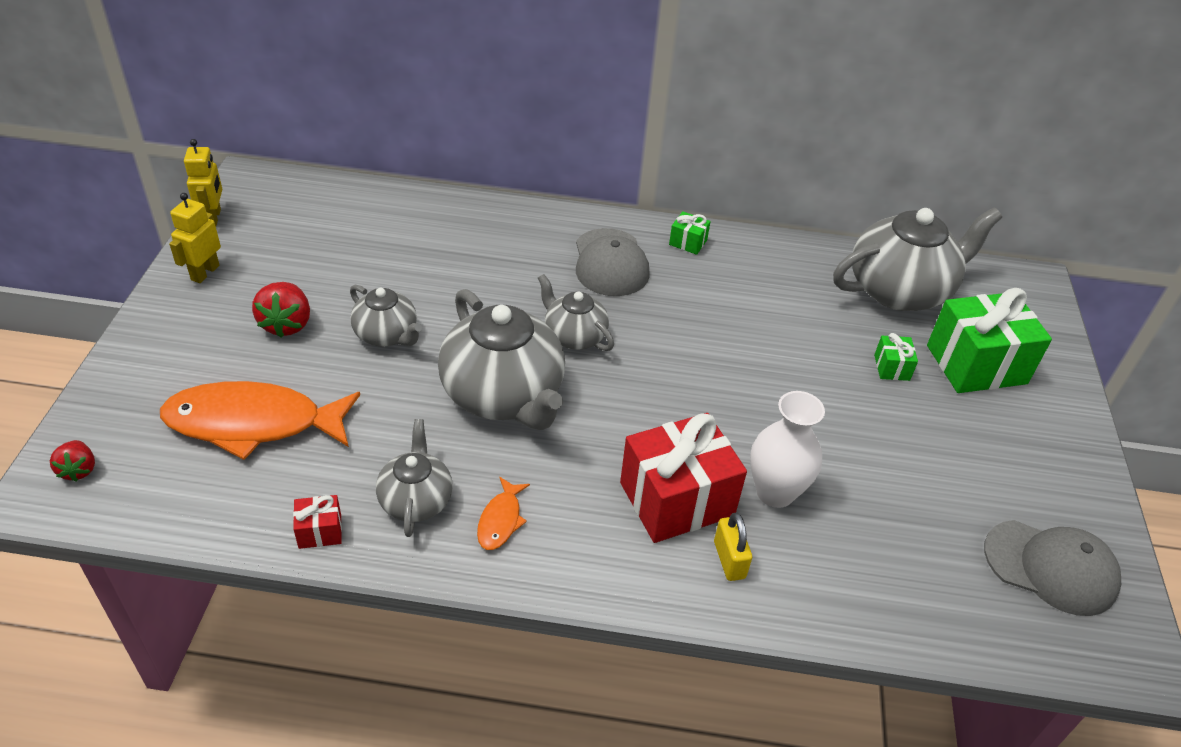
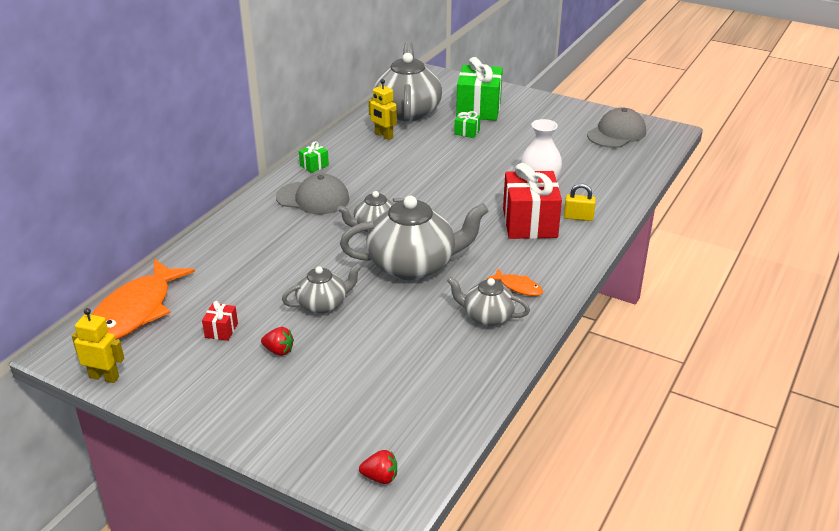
camera: 65 degrees left, 10 degrees down
(205, 272) = (180, 389): yellow robot -> yellow robot (383, 135)
(253, 423) = (379, 380): orange fish -> orange fish (135, 311)
(287, 324) = (279, 351): red strawberry -> red strawberry, size x0.63
(320, 531) = (496, 361): red gift -> red gift (221, 330)

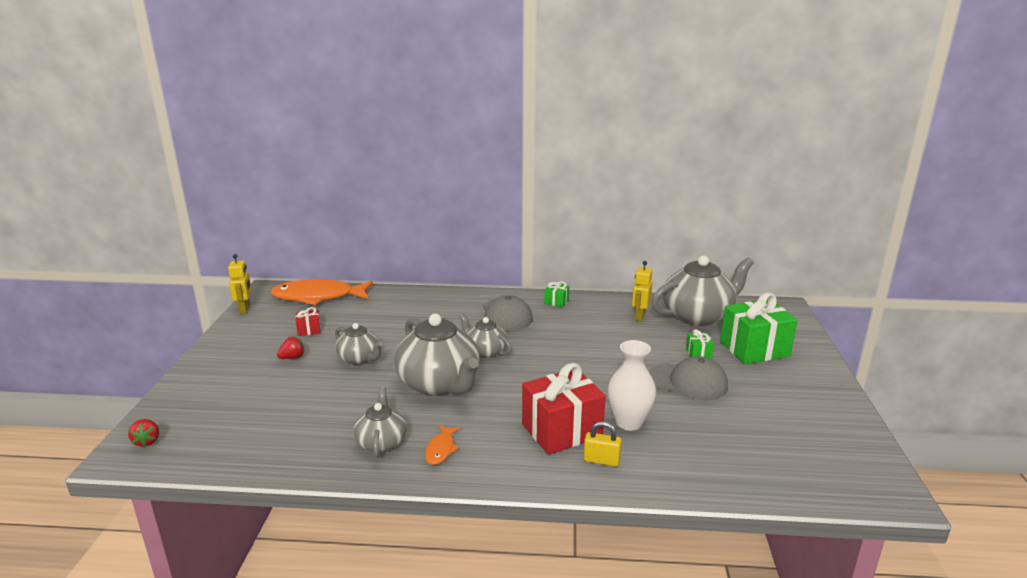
camera: 65 degrees right, 10 degrees down
(279, 351) = (292, 357): red strawberry -> red strawberry turned 120 degrees counterclockwise
(578, 217) = (601, 460): yellow padlock -> yellow padlock turned 60 degrees counterclockwise
(616, 133) = (824, 450): grey cap -> grey cap (688, 382)

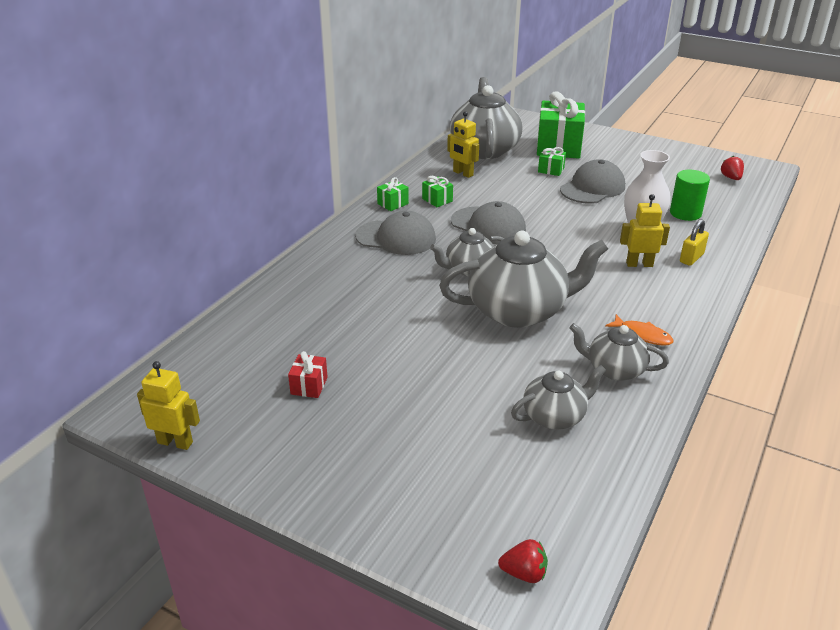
camera: 65 degrees left, 10 degrees up
(292, 357) = (378, 410): red strawberry -> red strawberry (731, 178)
(318, 297) = (208, 363): orange fish -> none
(360, 359) = (423, 355): grey teapot -> grey teapot (555, 416)
(560, 345) = (488, 226): none -> grey cap
(561, 430) = (639, 264): red gift -> yellow robot
(581, 316) = (437, 200): none -> green gift
(696, 445) = (685, 213): none -> green cylinder

